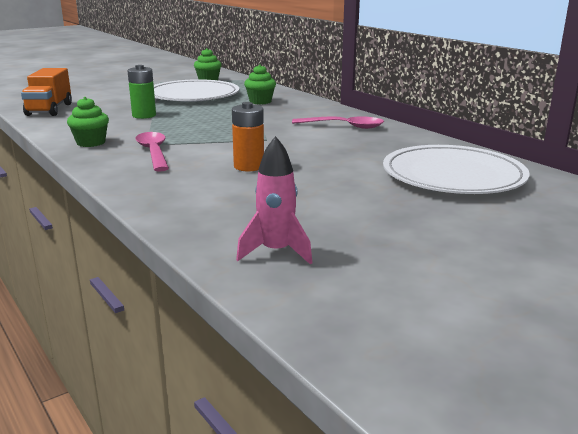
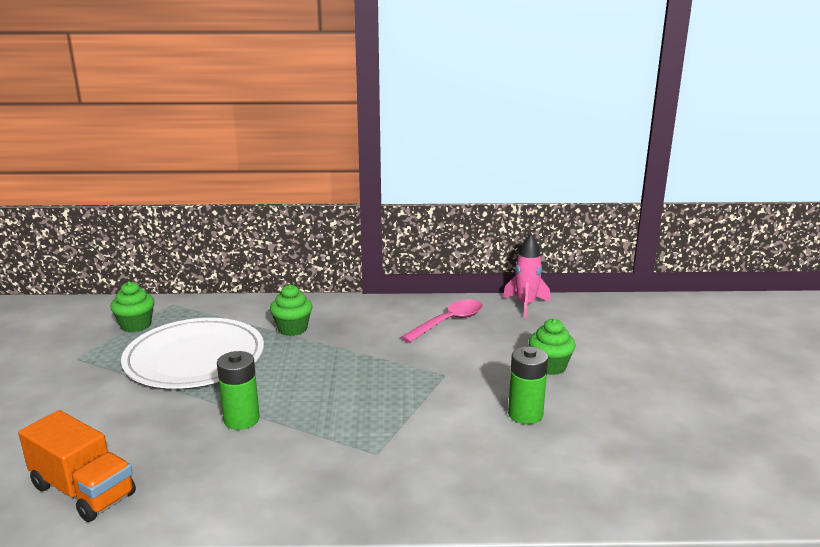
camera: 55 degrees left, 0 degrees up
(91, 143) = (320, 494): green cupcake -> green cupcake (550, 366)
(153, 152) = (416, 458): pink spoon -> none
(249, 166) = (525, 414): orange battery -> green battery
(276, 252) = (759, 475): pink rocket -> pink rocket (526, 305)
(453, 175) = (634, 333): white plate -> none

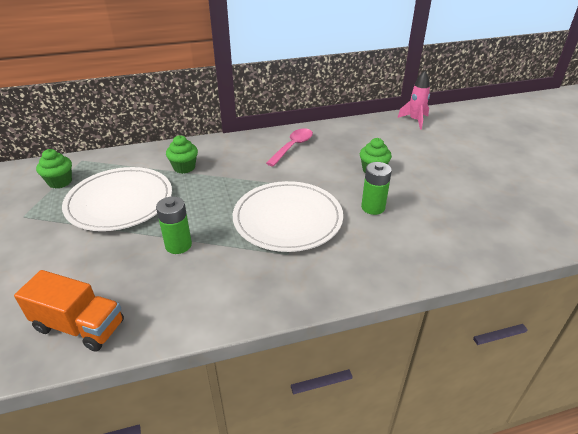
camera: 15 degrees left, 15 degrees up
(398, 410) = (287, 219): none -> white plate
(526, 305) = (338, 127): pink rocket -> pink rocket (415, 121)

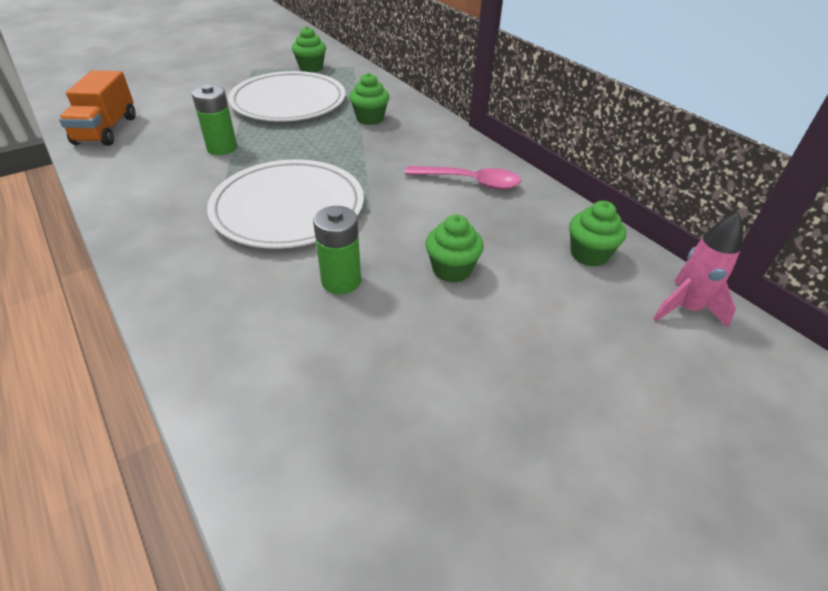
camera: 70 degrees right, 5 degrees up
(372, 131) = (589, 254): none -> green cupcake

